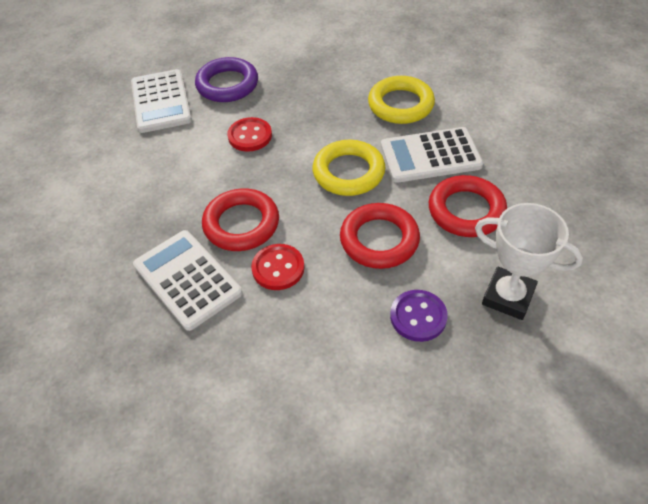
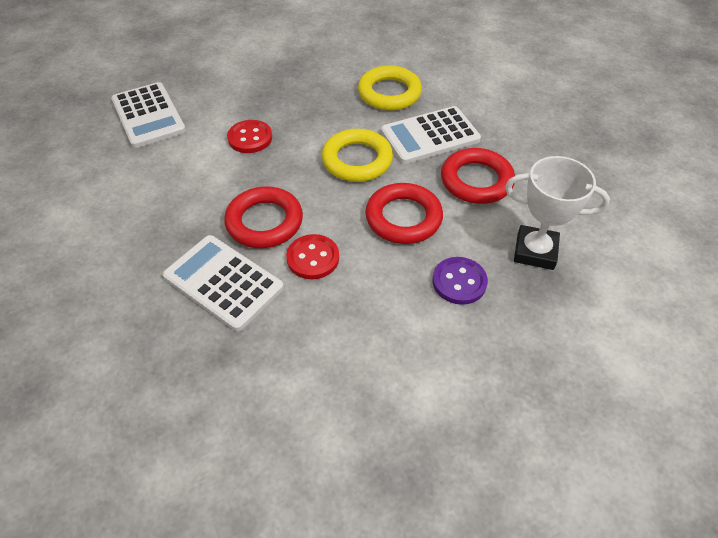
camera: 15 degrees left, 0 degrees up
(227, 84) = (213, 92): purple ring -> none

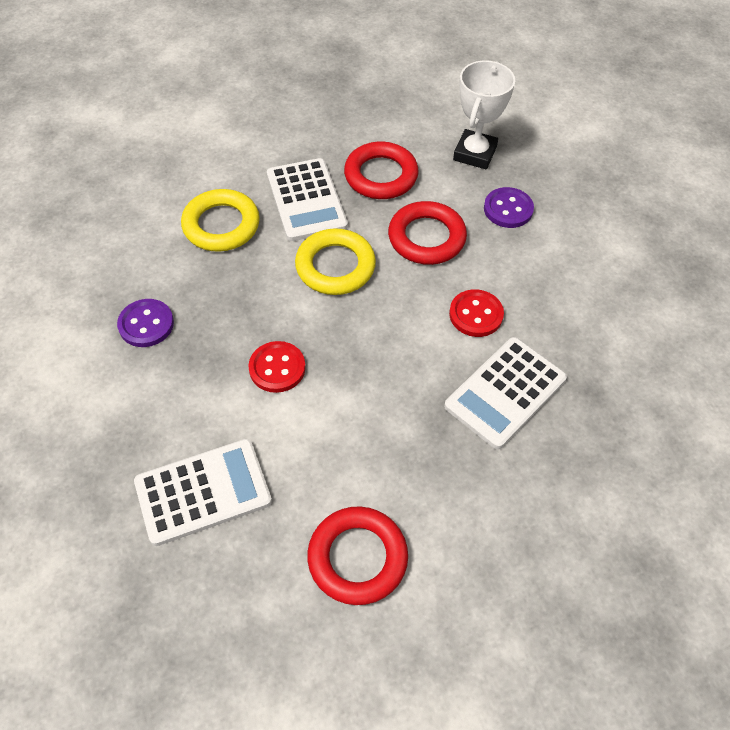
camera: 85 degrees left, 5 degrees up
(264, 222) = (422, 355): red ring -> red ring (357, 558)
(287, 72) = (146, 324): none -> purple button

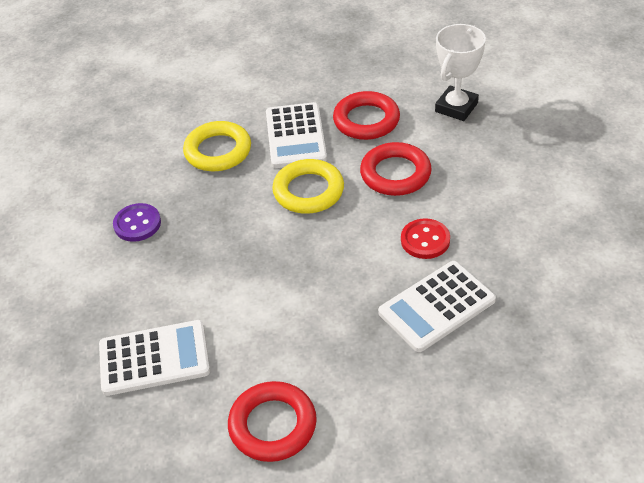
camera: 15 degrees right, 10 degrees down
(277, 368) = (239, 268): red button -> none
(508, 209) = (476, 155): purple button -> none

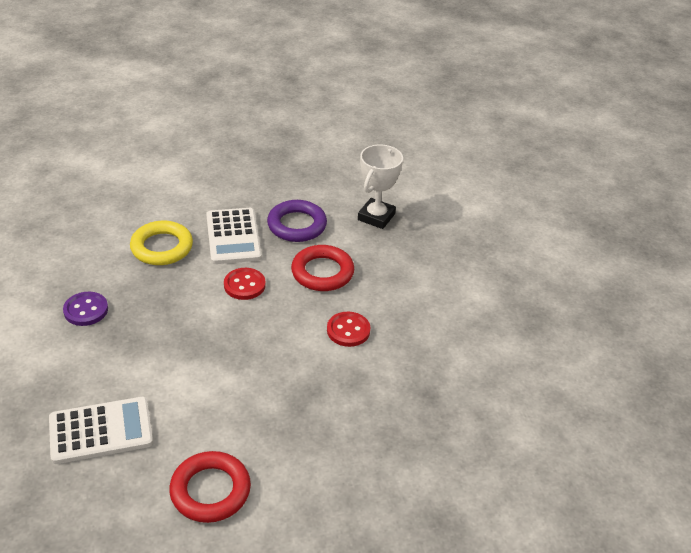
camera: 10 degrees left, 5 degrees down
(308, 191) = (244, 285): yellow ring -> red button
(366, 120) = (297, 225): red ring -> purple ring
(436, 306) = (358, 388): white calculator -> none

